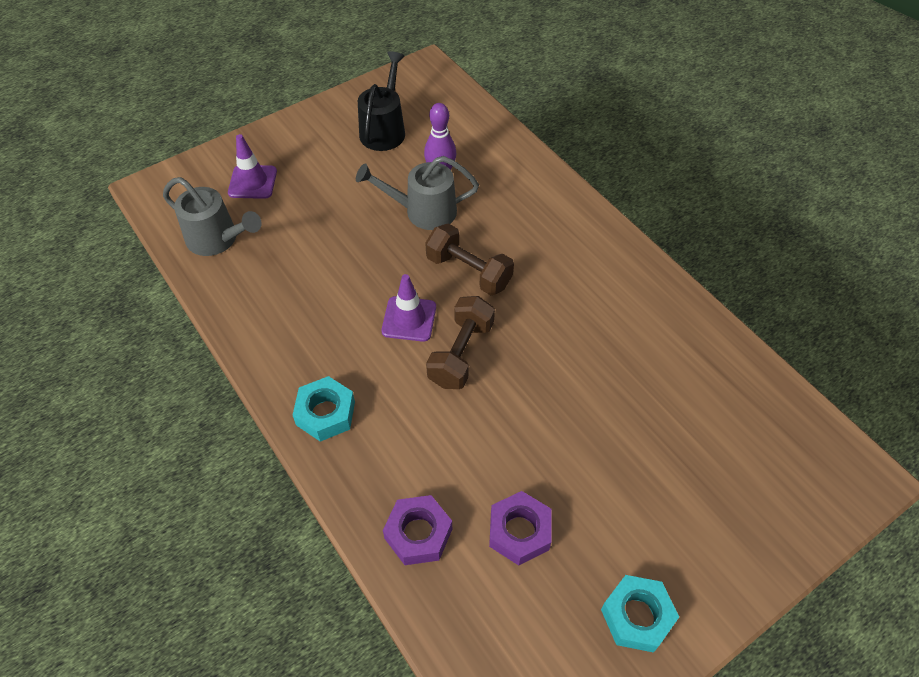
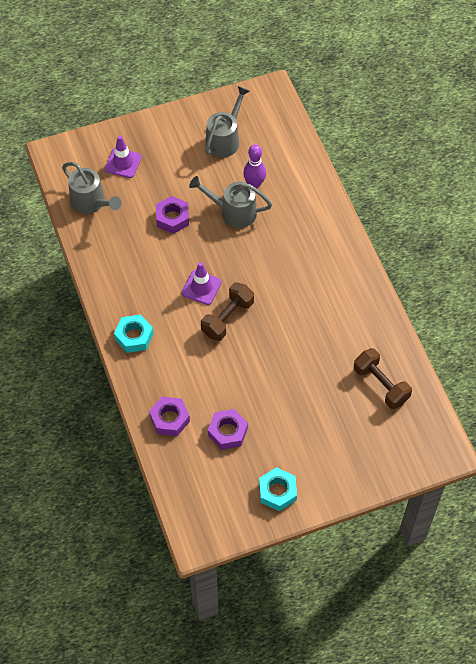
camera: 15 degrees right, 5 degrees up
(340, 236) = (172, 218): none -> purple nut
(384, 129) = (225, 139): black watering can -> grey watering can
(468, 272) = (250, 263): brown dumbbell -> brown dumbbell (381, 385)

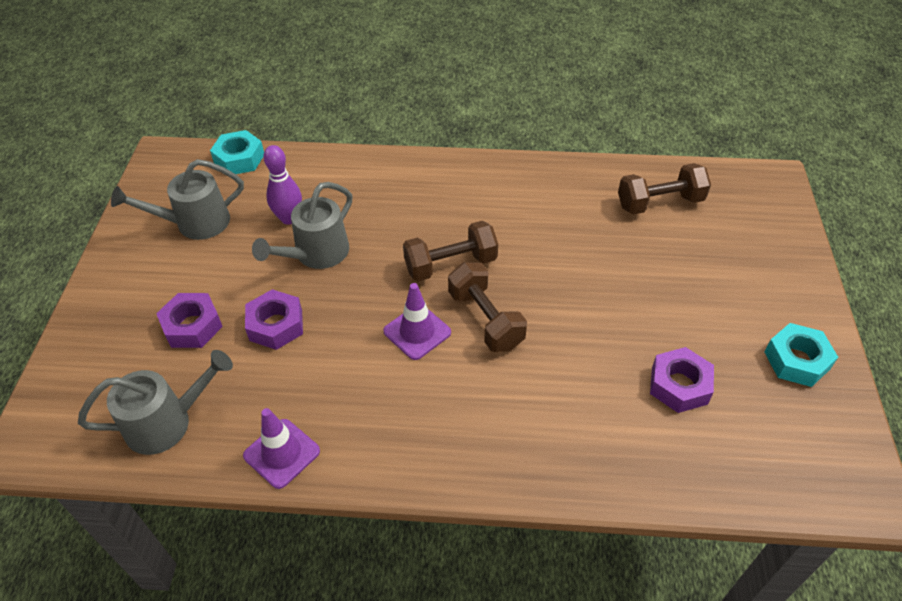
camera: 65 degrees left, 10 degrees down
(123, 163) = (131, 353): purple traffic cone -> purple traffic cone (282, 453)
(134, 336) = (456, 450): turquoise nut -> turquoise nut (239, 159)
(170, 419) = (631, 454): purple nut -> purple nut (192, 326)
(225, 139) = (194, 223): grey watering can -> grey watering can turned 75 degrees counterclockwise
(261, 284) = (450, 264): none -> brown dumbbell

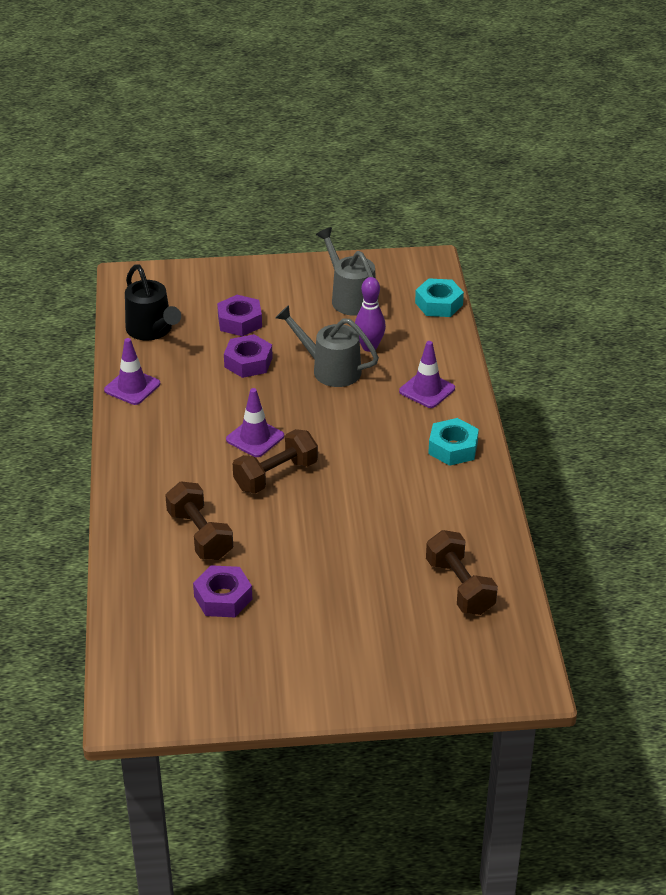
camera: 80 degrees right, 10 degrees down
(168, 422) = (152, 330): grey watering can -> black watering can
(375, 186) = (427, 390): none -> purple traffic cone
(450, 264) = (336, 448): brown dumbbell -> brown dumbbell (200, 535)
(796, 360) = (264, 680): turquoise nut -> turquoise nut (453, 448)

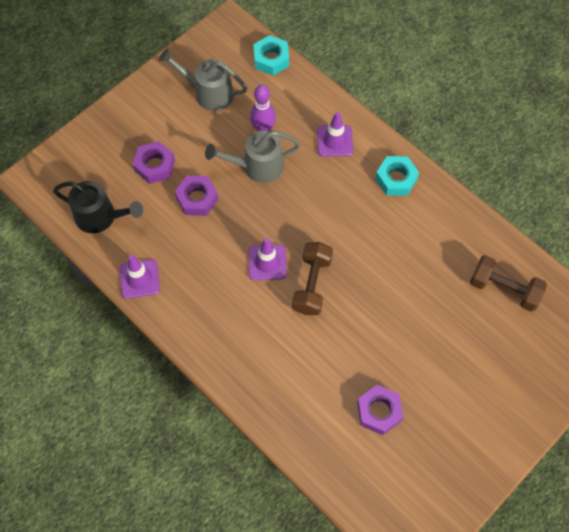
camera: 40 degrees left, 25 degrees up
(200, 535) = (314, 372): brown dumbbell -> none

